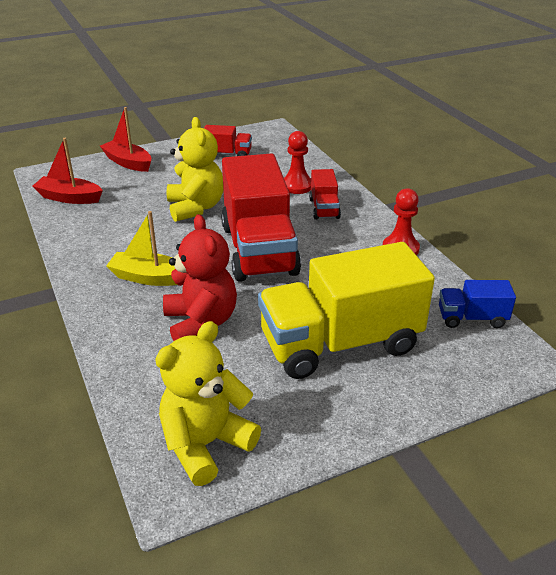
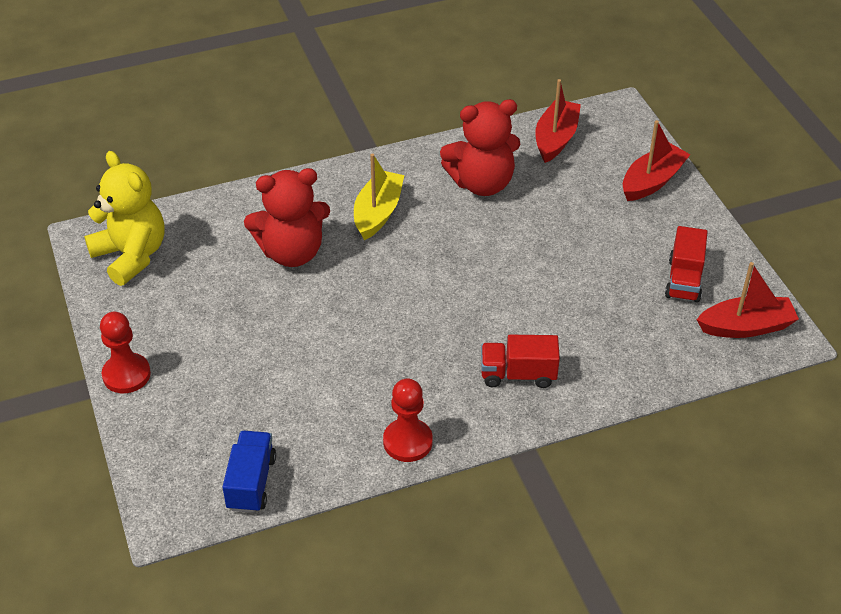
camera: 95 degrees right, 10 degrees up
(118, 228) = (482, 183): none -> red teddy bear
(195, 208) = (526, 247): yellow teddy bear -> none
(259, 250) = (421, 302): red truck -> none
(266, 138) = (746, 327): none -> red boat
(297, 186) = (585, 351): red pawn -> red pawn (126, 375)
(340, 343) = (235, 357): yellow truck -> none

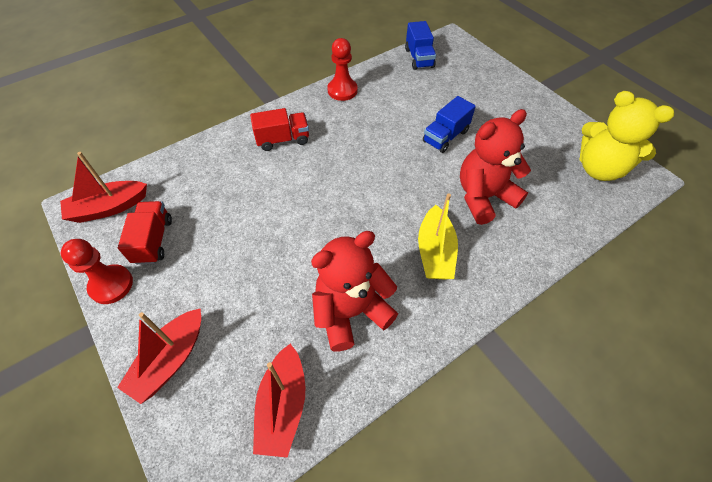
camera: 165 degrees right, 10 degrees up
(126, 375) = (528, 94): red pawn -> red pawn (111, 285)
(292, 333) = (445, 136): none -> blue truck

